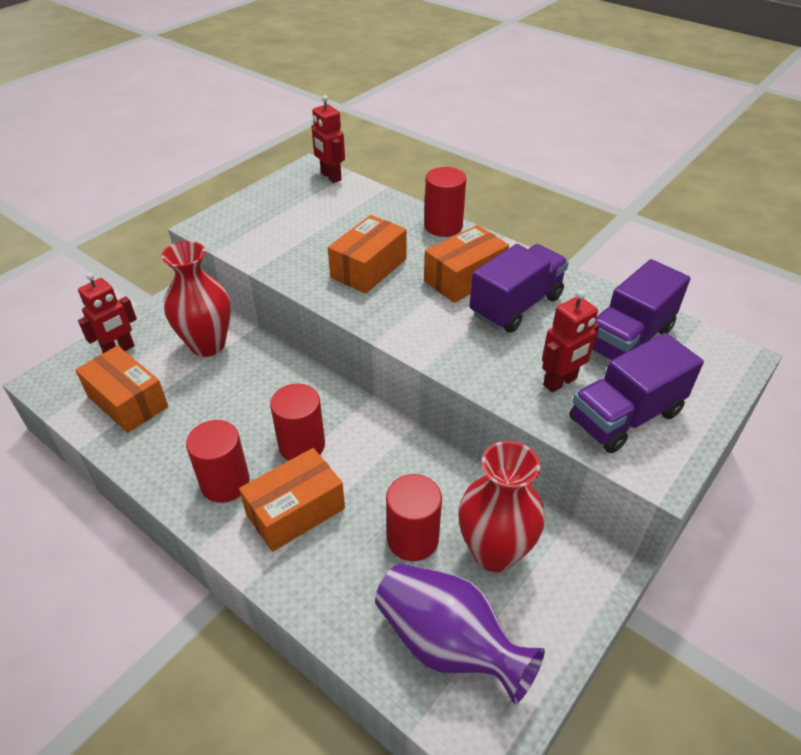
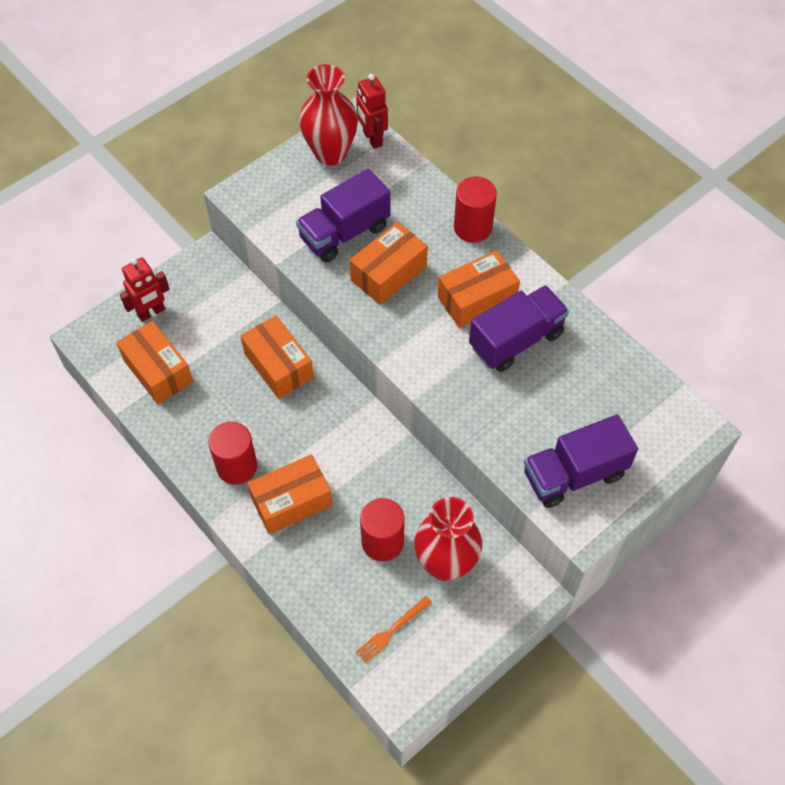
camera: 10 degrees right, 15 degrees up
(208, 345) = (232, 318): red vase -> red vase (330, 153)
(263, 380) = (278, 366): none -> orange box
(302, 445) = (305, 440): red cylinder -> none
(448, 644) = (392, 630): purple vase -> orange fork
(560, 382) = (530, 431): red robot -> none
(628, 339) = (607, 394): purple truck -> purple truck (344, 233)

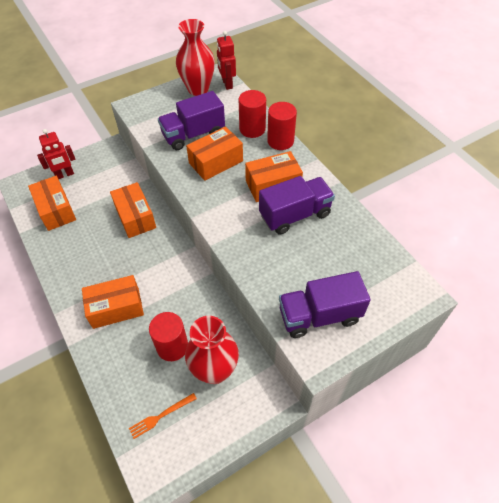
camera: 10 degrees right, 5 degrees down
(237, 466) = (86, 278): red cylinder -> red cylinder (252, 129)

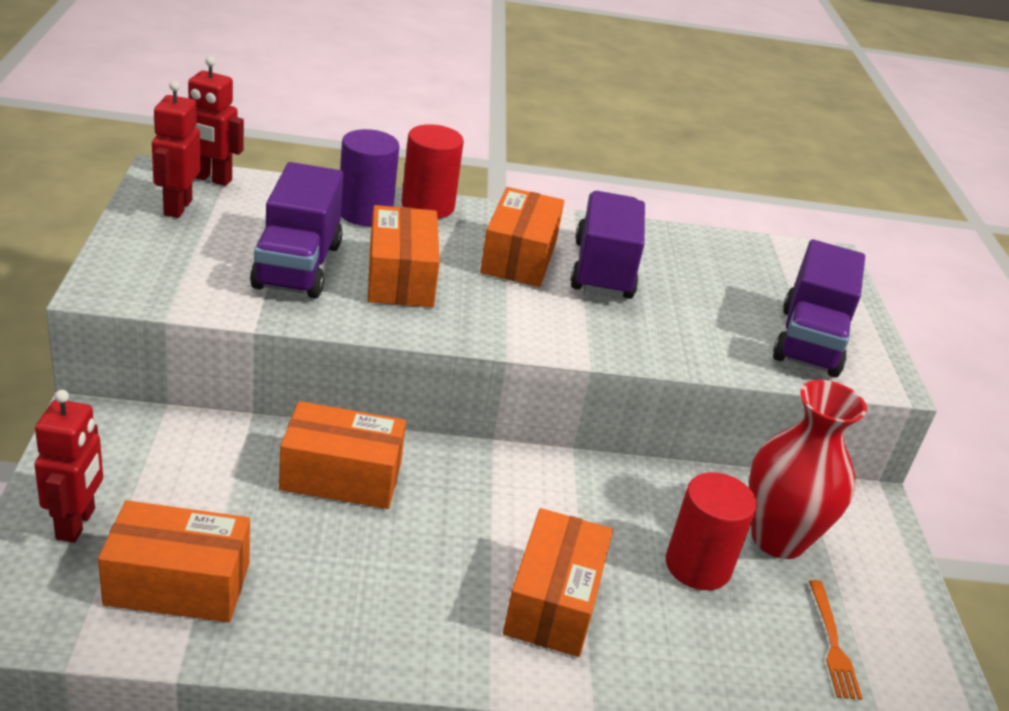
camera: 65 degrees left, 20 degrees down
(198, 89) = (177, 207): red vase -> red robot
(252, 129) = (365, 213): red cylinder -> purple cylinder

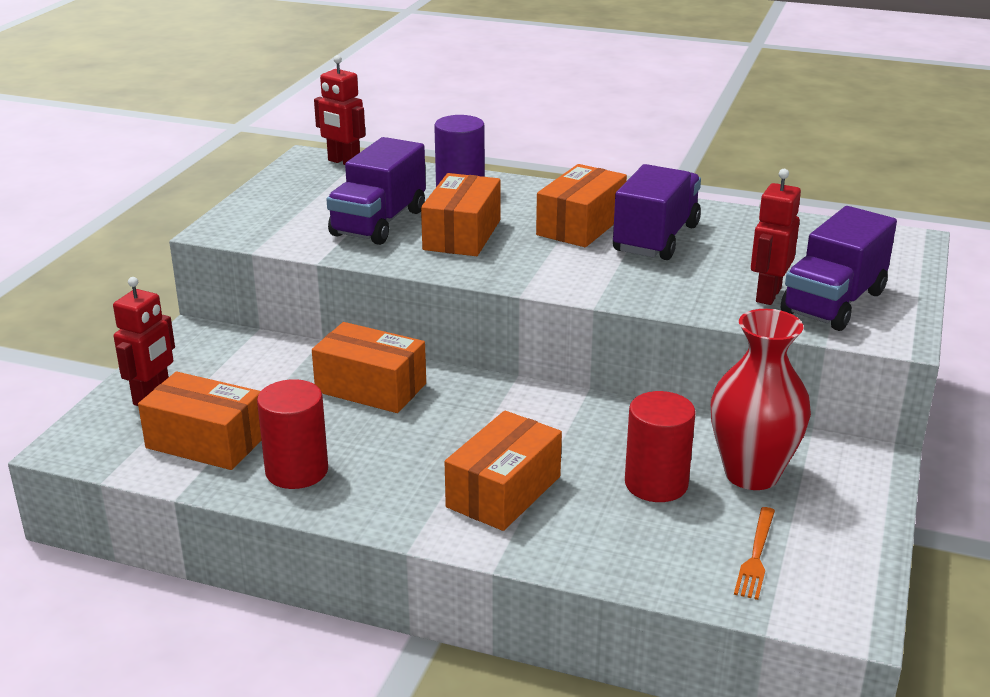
camera: 25 degrees right, 5 degrees down
(177, 207) = (305, 180): red robot -> red robot (767, 295)
(428, 206) = (520, 186): red cylinder -> red cylinder (297, 471)

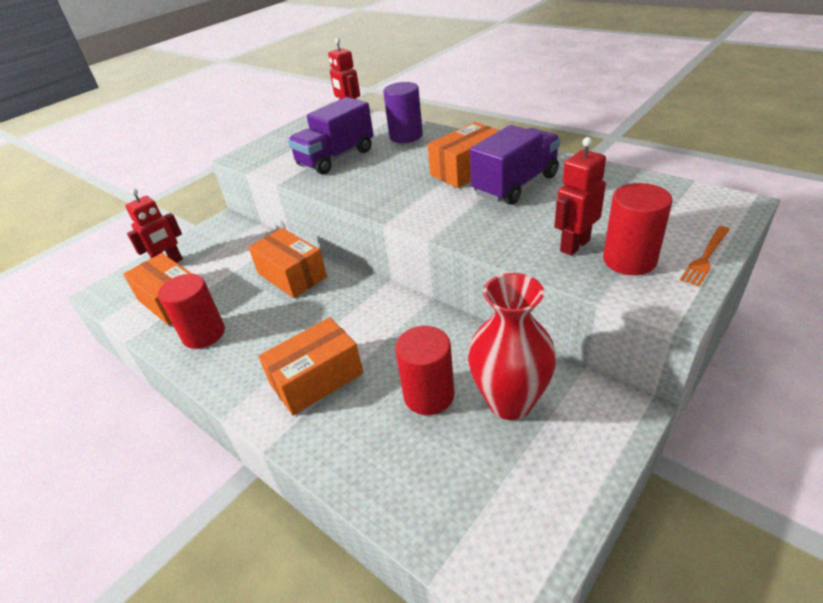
camera: 25 degrees right, 10 degrees up
(462, 235) = (381, 171): orange box -> none
(756, 556) = (467, 491): orange fork -> orange fork (705, 257)
(833, 303) = (629, 260): purple truck -> red cylinder

